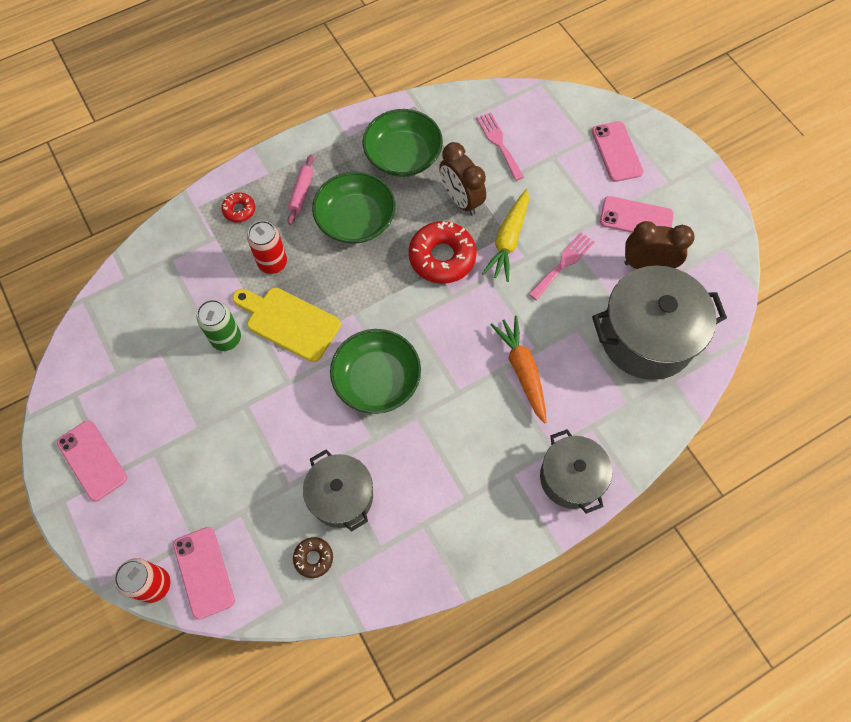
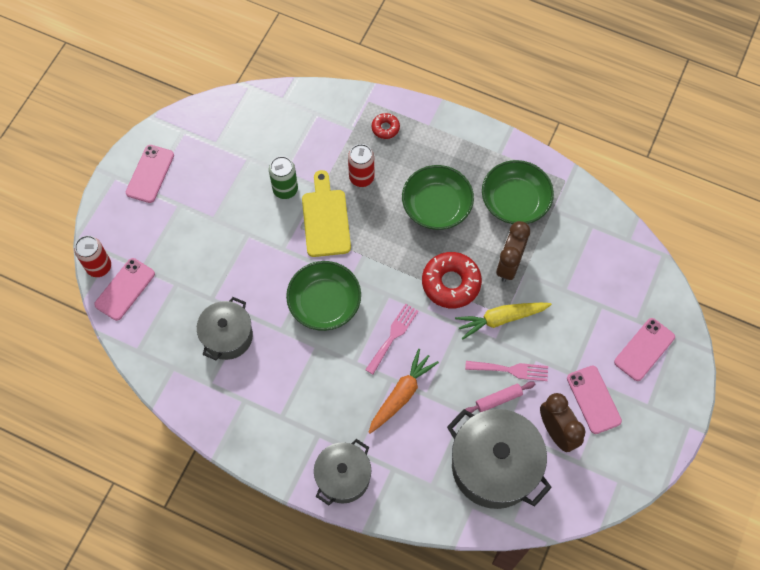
camera: 55 degrees right, 0 degrees up
(301, 193) = (430, 157): pink rolling pin -> pink rolling pin (498, 399)
(313, 558) = (176, 347): brown donut -> none
(499, 143) = (580, 260): pink fork -> pink fork (393, 336)

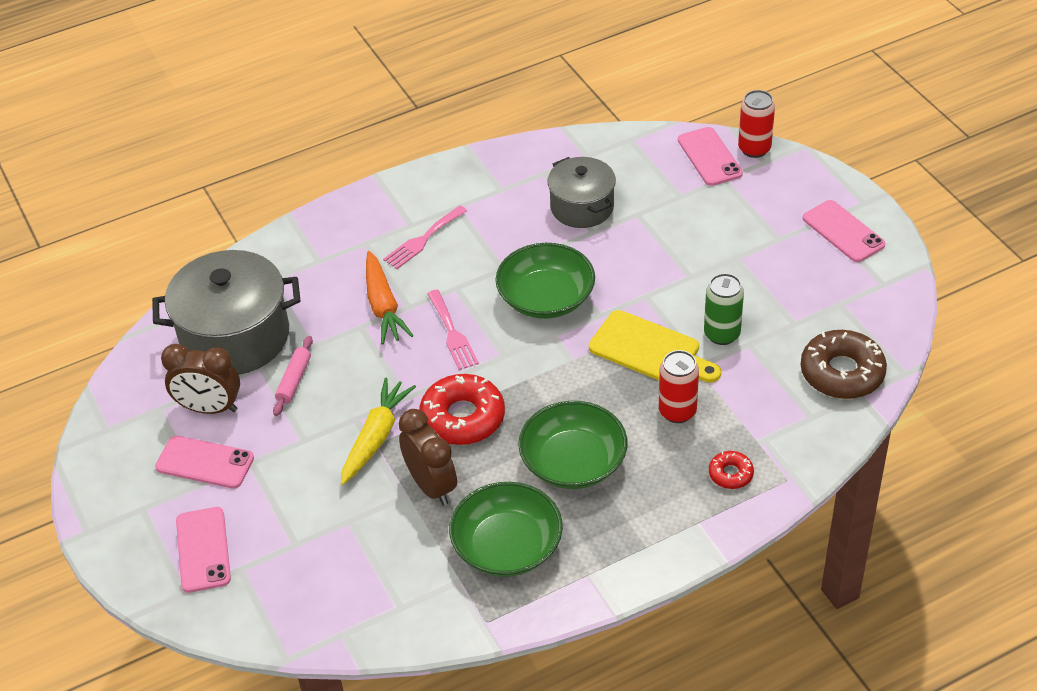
camera: 130 degrees right, 20 degrees down
(272, 115) = (842, 373): none -> brown donut
(343, 477) = (351, 221): grey pot -> none
(511, 370) = (312, 410): pink fork -> pink fork (423, 240)

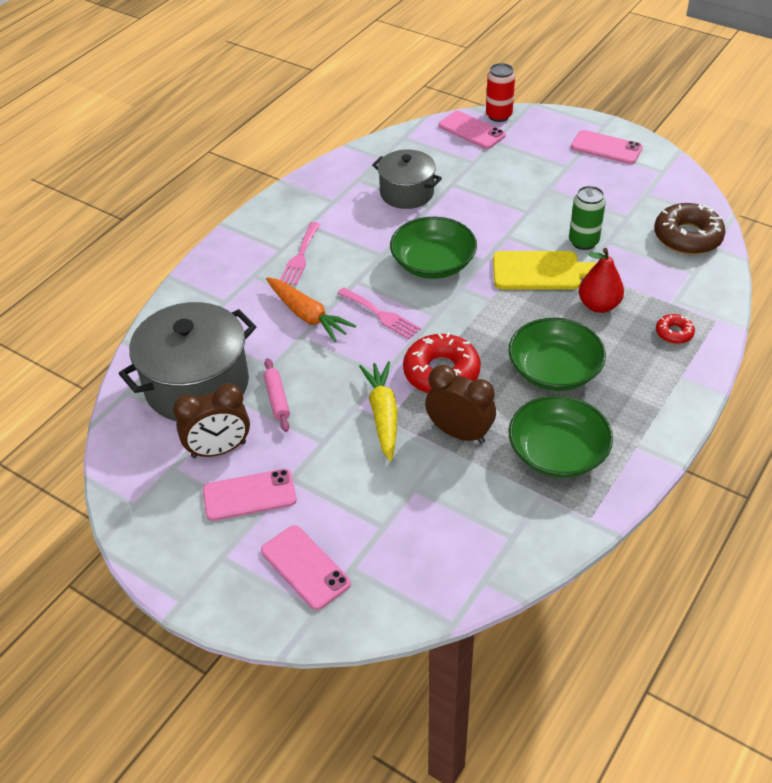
camera: 30 degrees left, 0 degrees up
(677, 411) = (598, 305): red can -> red pear

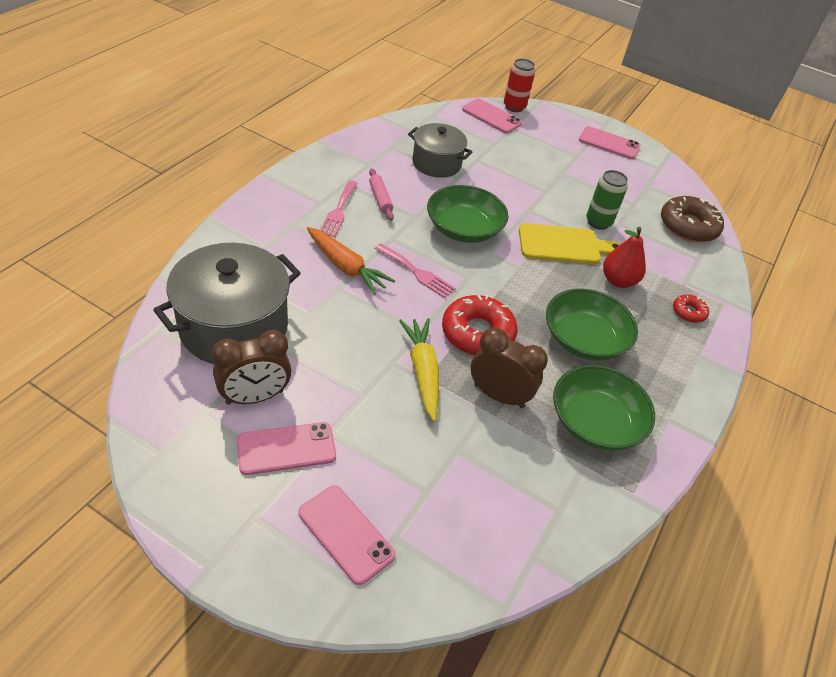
camera: 10 degrees left, 0 degrees up
(277, 399) = (316, 348): pink rolling pin -> pink rolling pin (380, 199)

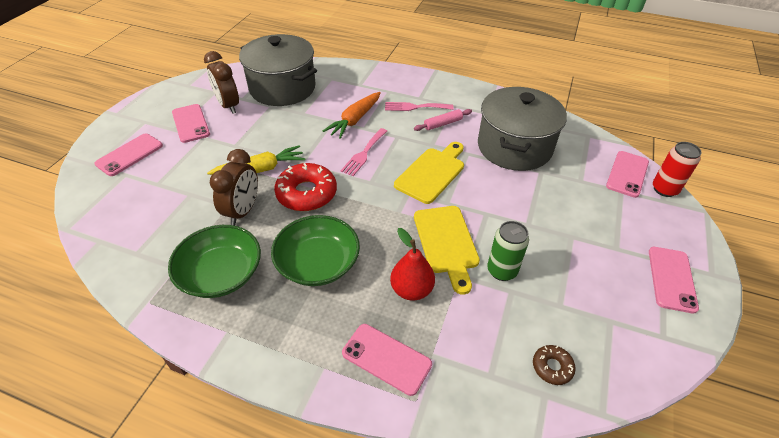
camera: 85 degrees right, 0 degrees up
(436, 163) = (514, 147): grey pot -> grey pot, size x1.63
(464, 229) = (432, 173): green bowl -> yellow cutting board
(688, 226) = (552, 367): brown donut -> brown donut, size x0.51
(688, 312) = (386, 358): red donut -> pink phone

